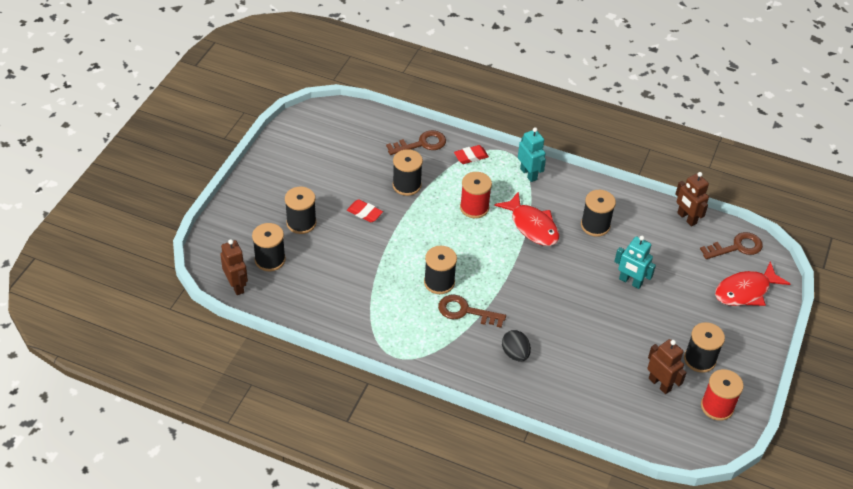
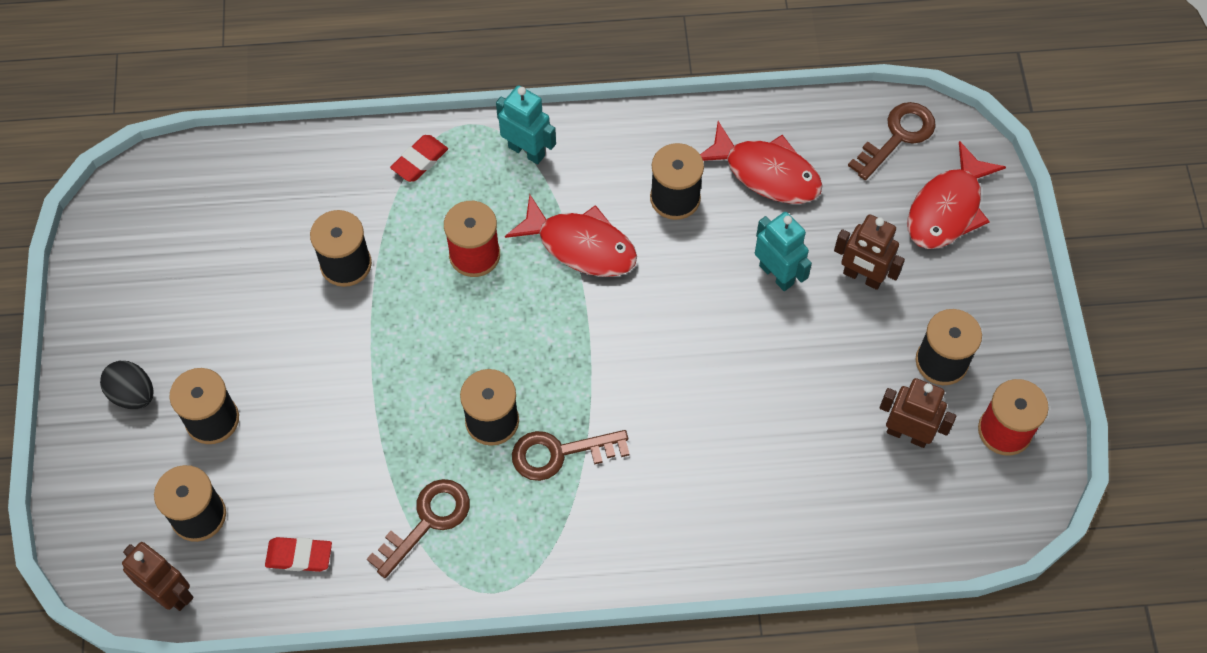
camera: 25 degrees left, 15 degrees up
(364, 213) = (306, 350): red eraser -> red eraser (299, 556)
(421, 144) = (328, 174): brown key -> brown key (427, 521)
(515, 354) = (673, 491): black egg -> black egg (133, 394)
(630, 281) = (776, 274): turquoise robot -> turquoise robot turned 135 degrees counterclockwise
(652, 234) = (766, 173): none -> red fish
(686, 218) = (802, 119): brown robot -> brown robot (862, 277)

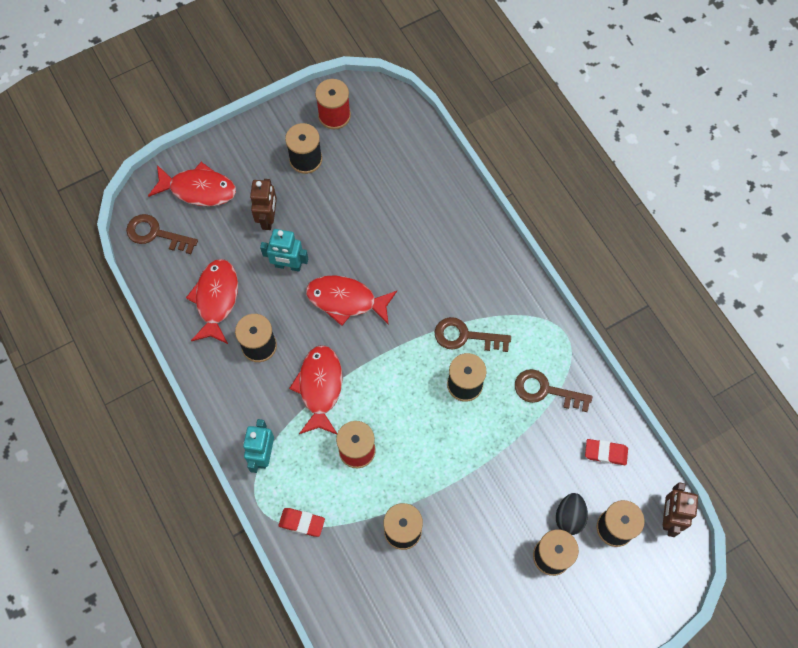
camera: 115 degrees left, 5 degrees up
(133, 394) = (562, 619): black egg -> black egg (569, 517)
(299, 556) = (605, 453): red eraser -> red eraser turned 60 degrees counterclockwise
(560, 453) = (465, 336): brown key -> brown key turned 135 degrees clockwise
(690, 325) = (346, 300): none -> red fish
(776, 274) = (288, 265): turquoise robot -> turquoise robot turned 105 degrees counterclockwise
(907, 434) = (360, 161): brown robot -> none

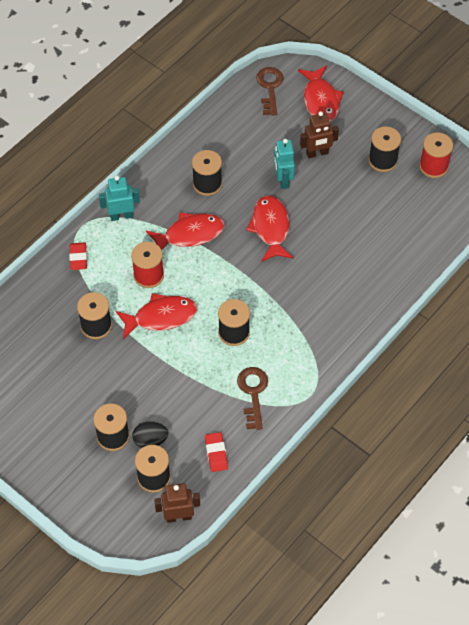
camera: 70 degrees right, 10 degrees down
(216, 299) = (233, 144): red fish -> red fish (161, 317)
(465, 336) = (276, 321): brown key -> none

